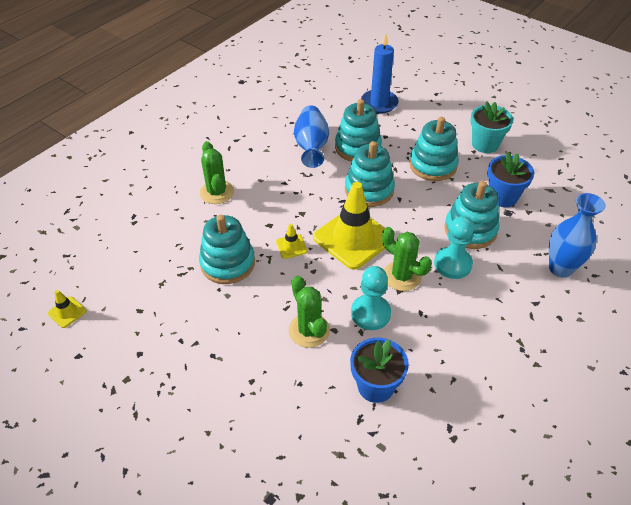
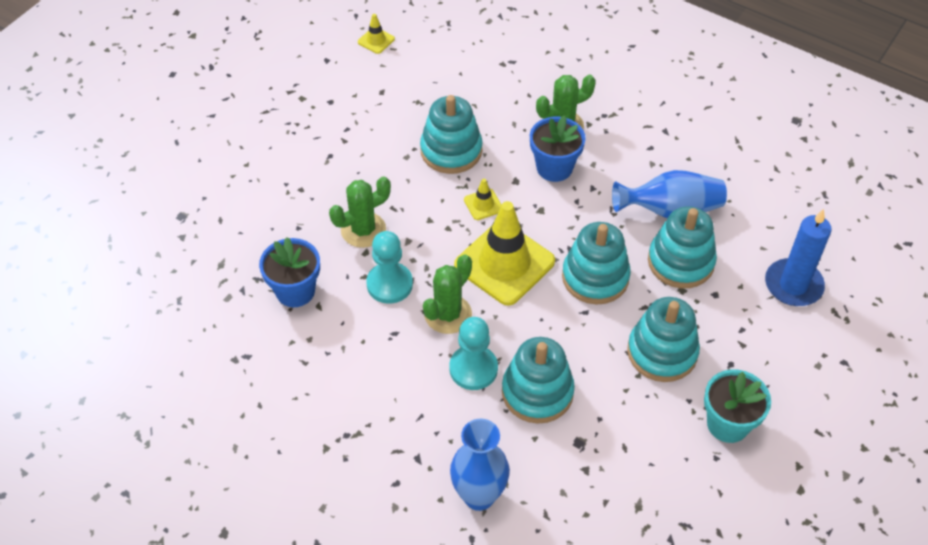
camera: 85 degrees right, 5 degrees up
(502, 197) = (610, 438): blue flower pot -> blue flower pot (554, 168)

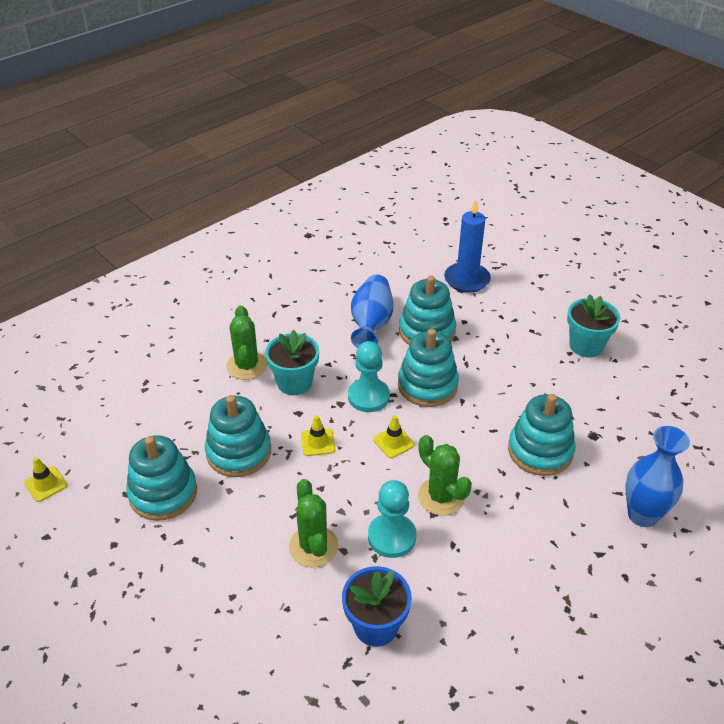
camera: 75 degrees left, 10 degrees down
(473, 369) = (507, 490): turquoise pawn -> turquoise pawn (368, 396)
(504, 263) = (393, 442): yellow traffic cone -> yellow traffic cone, size x0.43
(554, 168) = (294, 383): blue flower pot -> turquoise flower pot
(662, 352) = (514, 364): turquoise stacking toy -> turquoise stacking toy (163, 493)

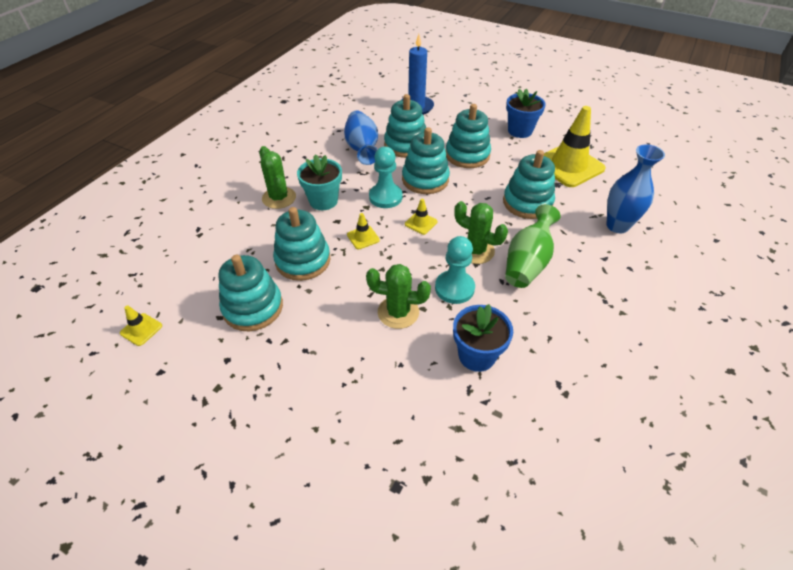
camera: 20 degrees left, 5 degrees up
(313, 546) = (398, 312): green cactus -> green cactus turned 45 degrees counterclockwise
(496, 530) = (527, 262): none -> green vase
(497, 364) = (467, 155): none -> turquoise stacking toy
(586, 346) = (520, 131): turquoise flower pot -> blue flower pot
(625, 413) = (568, 165): none -> yellow traffic cone

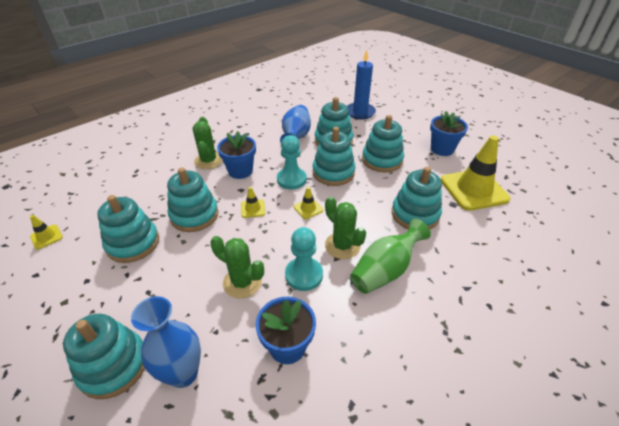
camera: 20 degrees right, 5 degrees down
(318, 427) = (113, 365): none -> turquoise stacking toy
(323, 201) = (240, 171): turquoise flower pot -> blue flower pot
(617, 226) = (496, 259): blue vase -> blue vase (183, 373)

